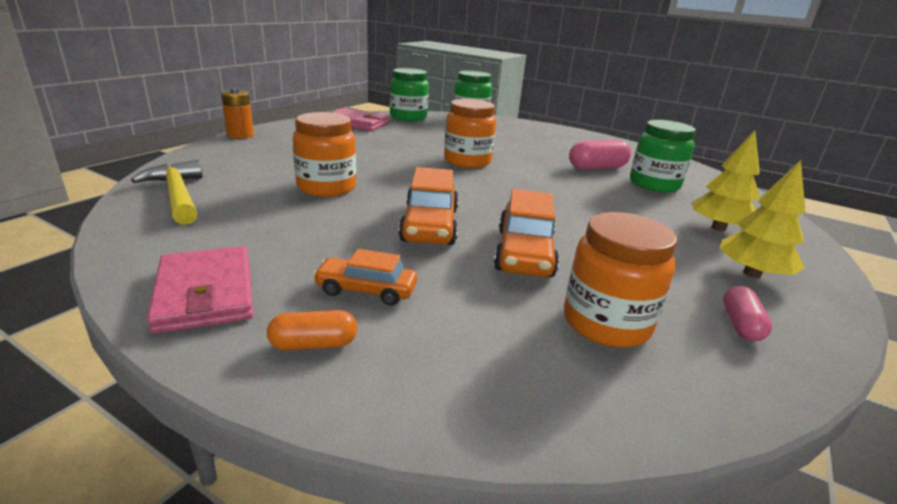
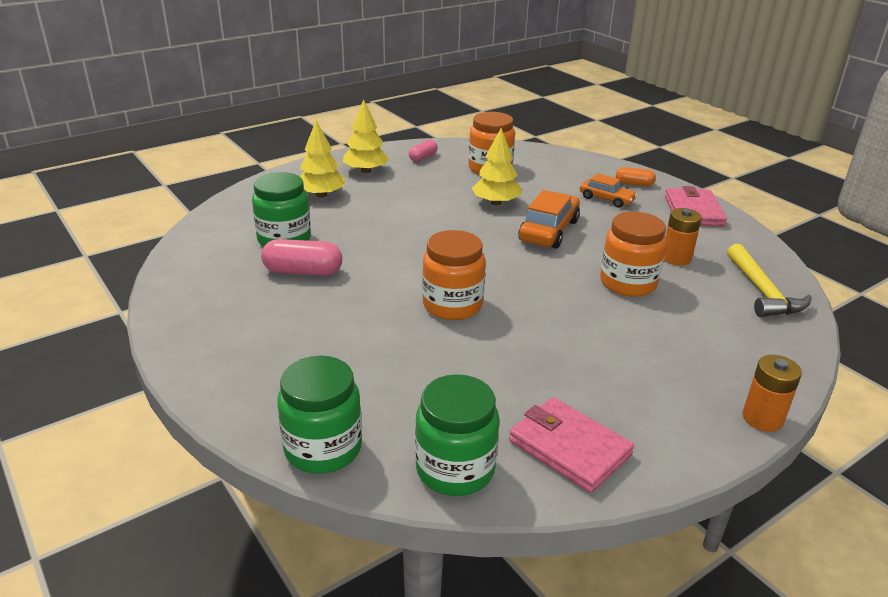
camera: 155 degrees left, 5 degrees up
(266, 215) = (676, 258): none -> orange battery
(524, 252) = (496, 203): orange car -> yellow tree

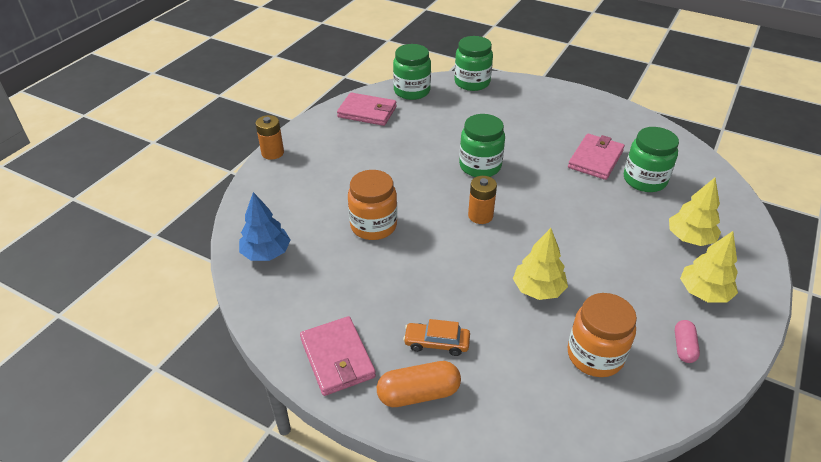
camera: 155 degrees right, 10 degrees up
(303, 271) = (595, 159): pink capsule -> pink wallet
(452, 305) = (480, 166): orange jar -> green jar
(549, 231) = (464, 265): orange car -> none
(634, 184) = (418, 393): orange capsule -> orange capsule, size x1.64
(676, 258) = (342, 270): orange battery -> orange battery (480, 216)
(762, 292) = (266, 253): yellow hammer -> blue tree

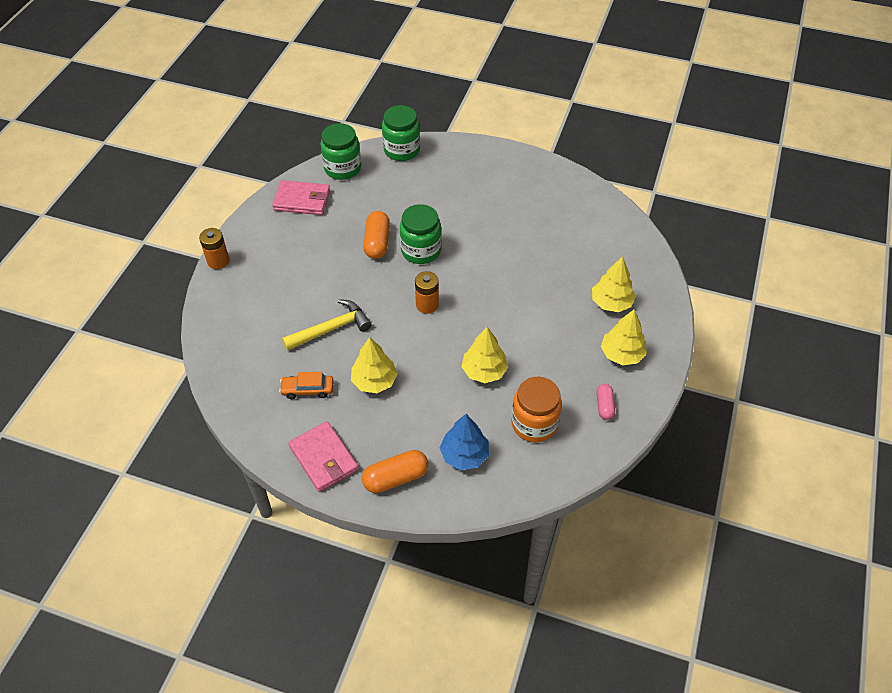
camera: 10 degrees left, 10 degrees up
(266, 253) = (239, 370): blue tree -> blue tree (464, 455)
(373, 226) = (331, 328): orange jar -> yellow hammer
(411, 283) = (374, 381): none -> yellow tree
(435, 154) = (377, 242): none -> orange capsule
(436, 343) = (404, 433): orange car -> orange car (307, 390)
(595, 159) = (527, 229): pink wallet -> none
(644, 180) = (572, 246): green jar -> none

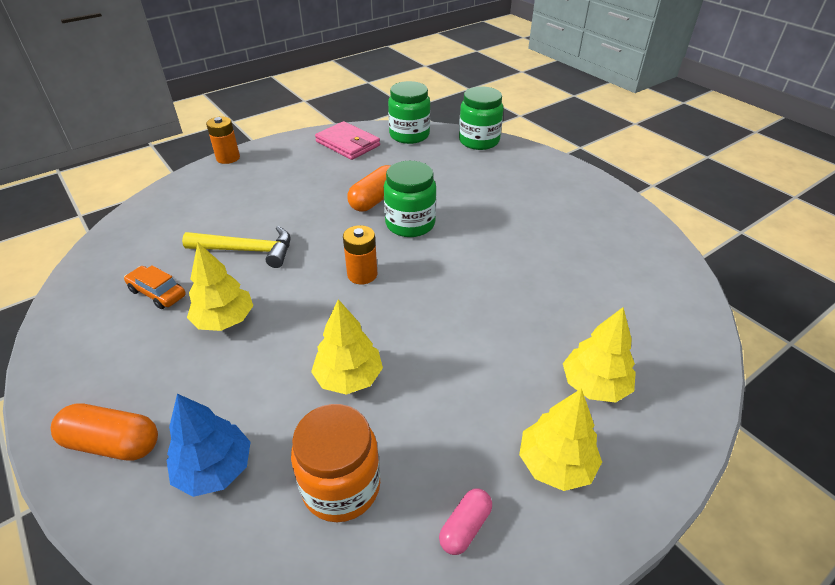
camera: 35 degrees right, 10 degrees down
(324, 458) = (81, 370): pink wallet -> none

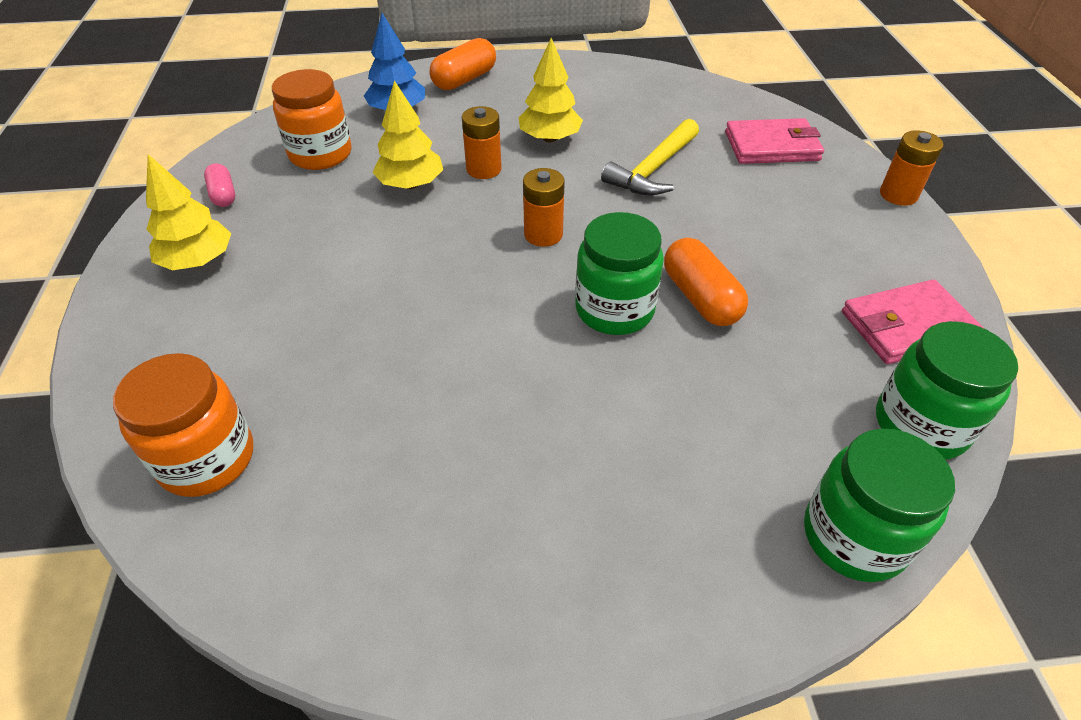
camera: 120 degrees right, 5 degrees up
(157, 293) = (621, 112): orange car -> none
(187, 208) = (772, 146): none -> pink wallet
(297, 341) = (484, 169): none -> orange battery
(594, 385) = (221, 333): yellow tree -> none
(660, 323) = (207, 459): none -> orange jar

